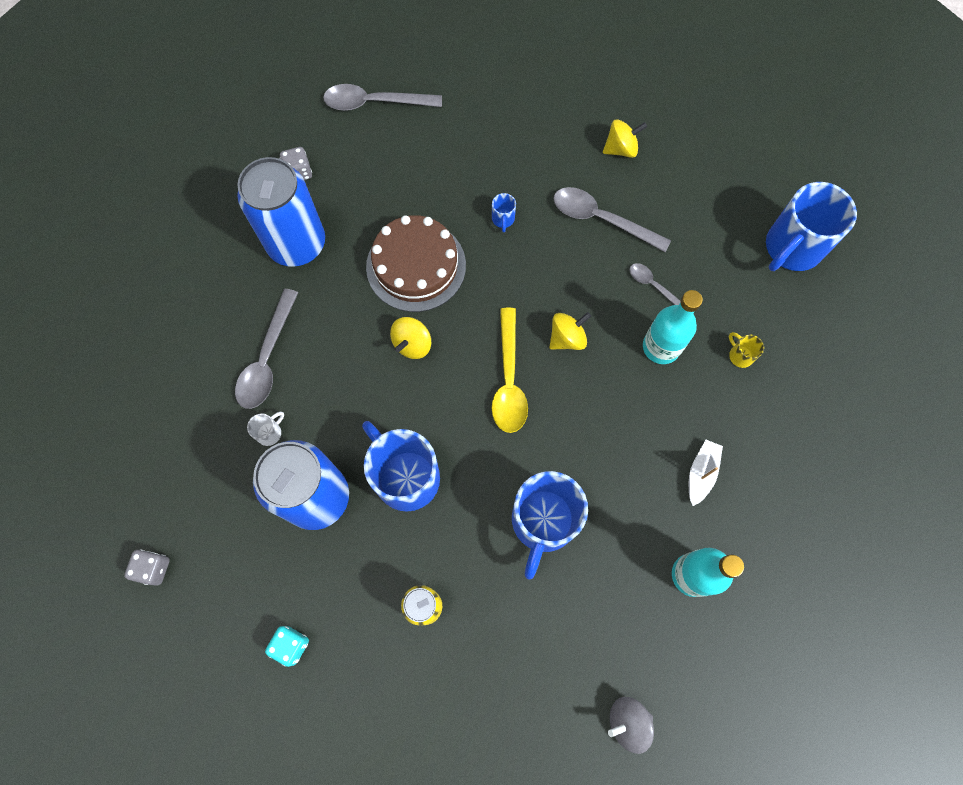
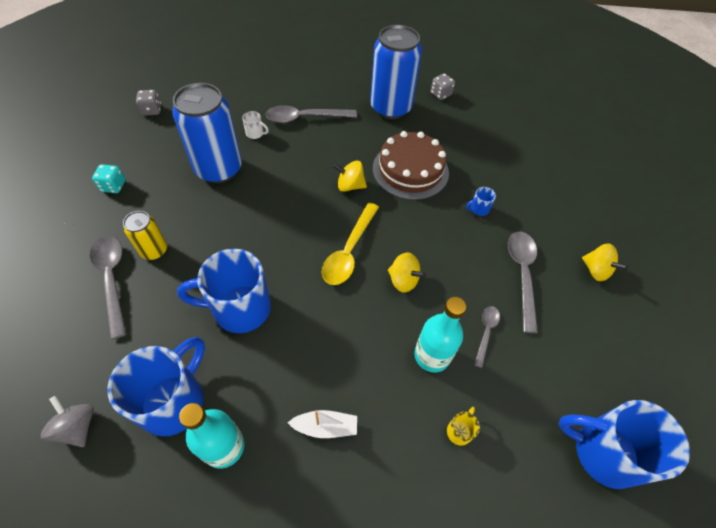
camera: 65 degrees right, 15 degrees down
(375, 103) = (517, 114): grey spoon -> grey spoon (112, 279)
(405, 476) = (249, 211): blue mug -> blue mug (174, 401)
(508, 380) = (349, 251): yellow spoon -> yellow spoon turned 45 degrees counterclockwise

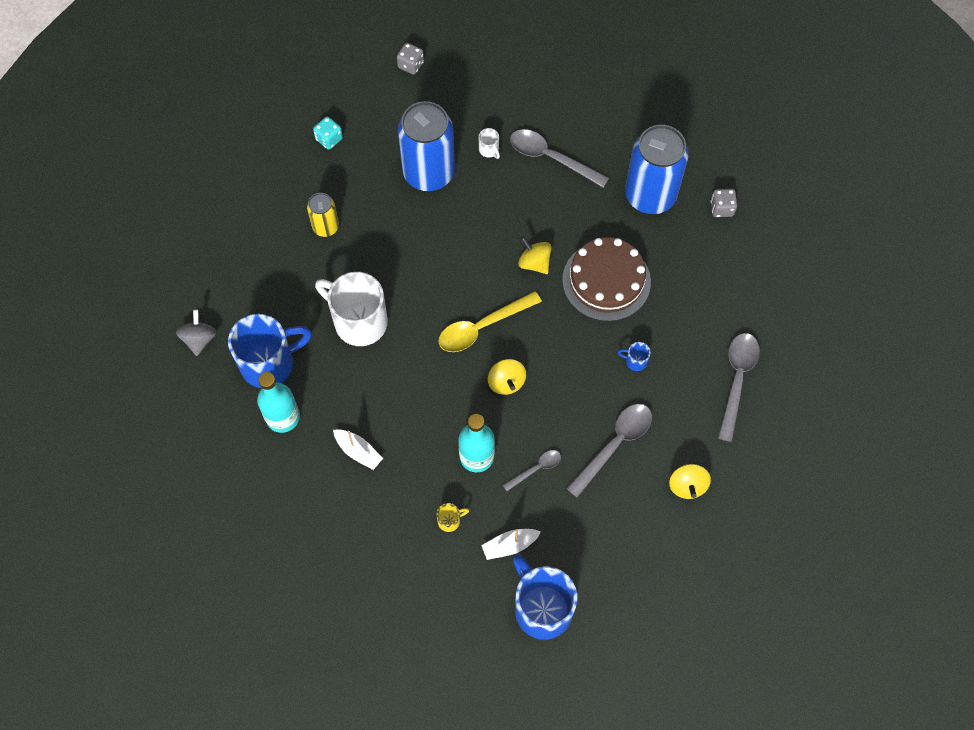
camera: 40 degrees right, 10 degrees up
(112, 279) = (280, 234): grey spoon -> grey spoon (737, 380)
(239, 308) = (359, 321): blue mug -> white mug
(526, 414) = (509, 545): none -> white boat

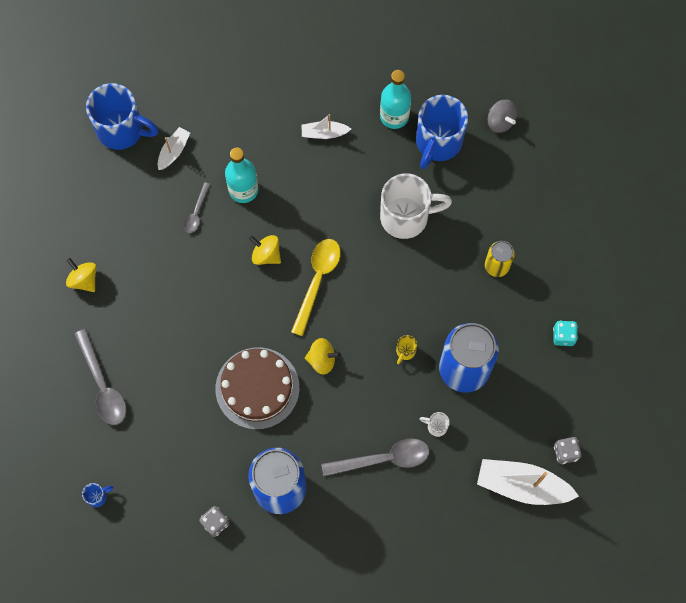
camera: 140 degrees right, 5 degrees up
(450, 520) = (226, 137): yellow mug -> yellow mug (405, 351)
(464, 68) = (522, 485): none -> white boat
(615, 445) = (155, 269): grey spoon -> none
(635, 361) = (187, 341): blue mug -> blue mug (98, 496)

